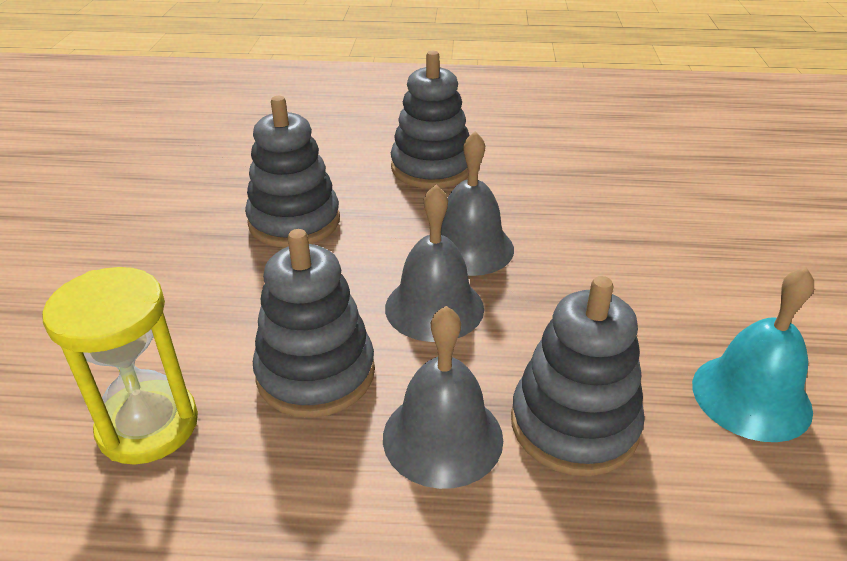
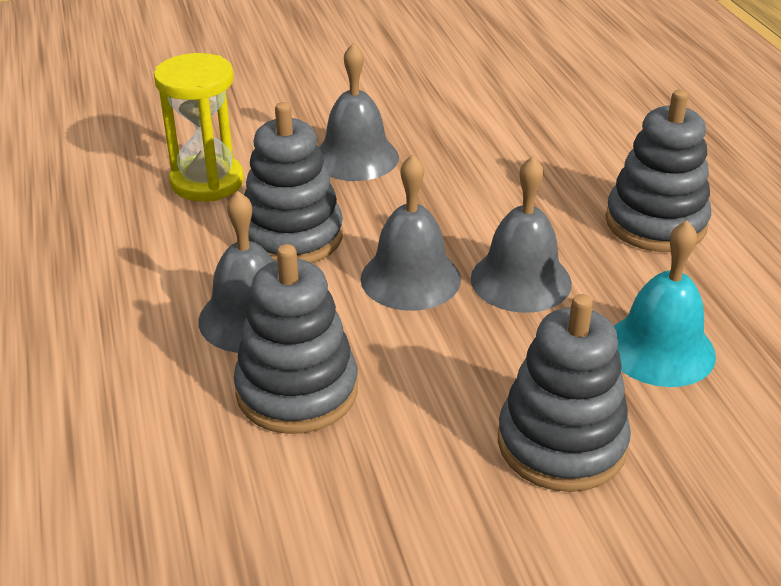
camera: 70 degrees right, 0 degrees up
(206, 294) = (356, 157): none -> grey bell
(294, 222) = (485, 168): grey stacking toy -> grey stacking toy (561, 444)
(751, 396) = (394, 517): turquoise bell -> turquoise bell (660, 349)

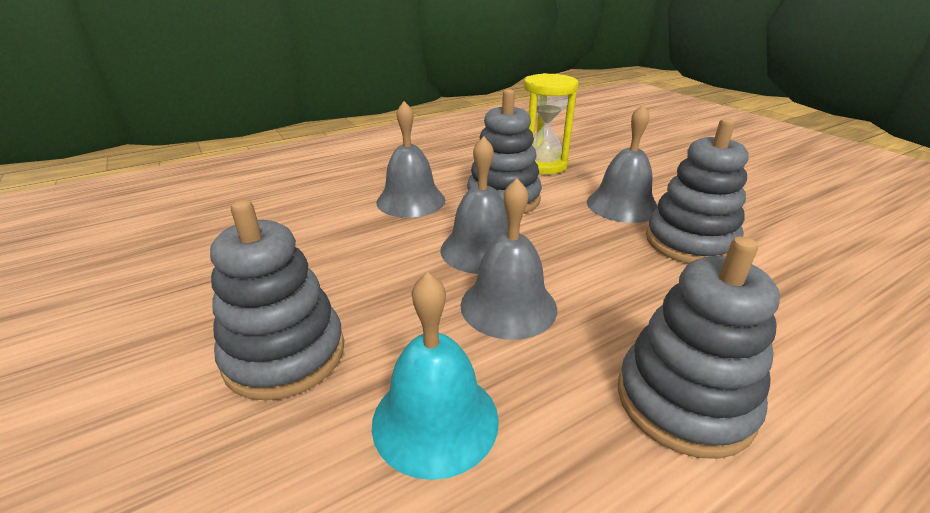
camera: 75 degrees right, 5 degrees down
(297, 391) = (342, 226): grey stacking toy -> grey stacking toy (690, 242)

